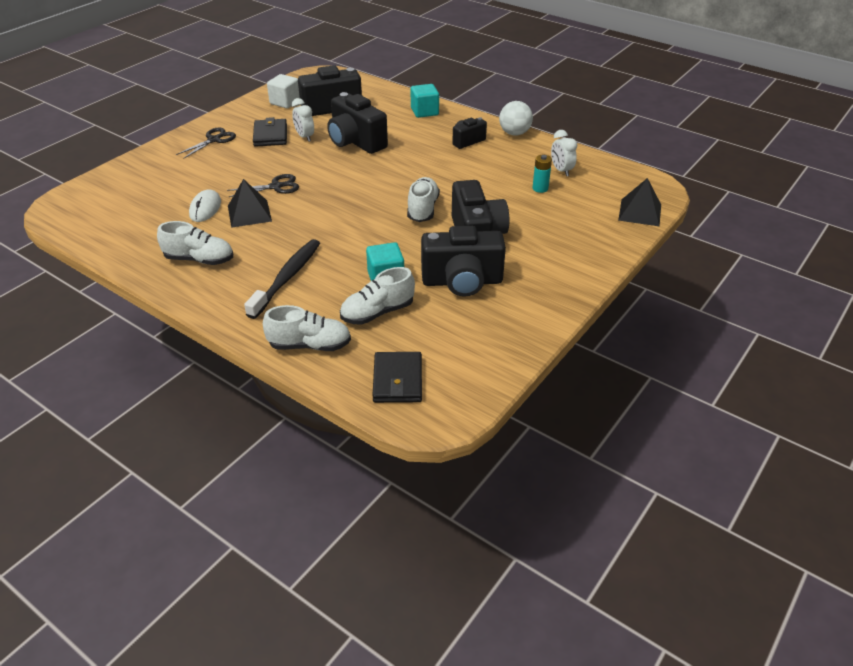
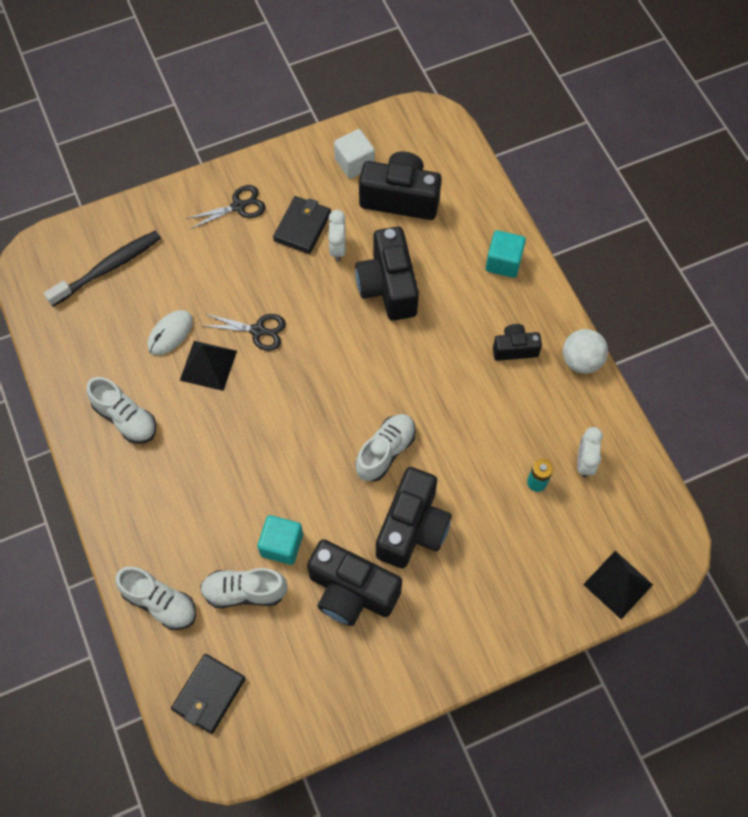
camera: 30 degrees right, 25 degrees up
(287, 278) = (190, 492): black toothbrush -> black toothbrush (108, 268)

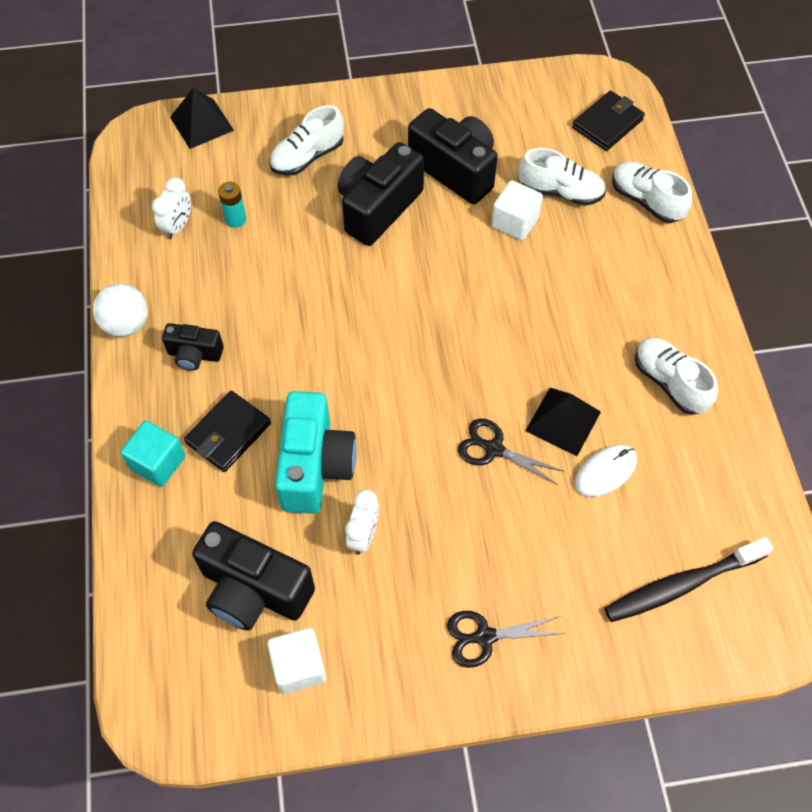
camera: 165 degrees left, 5 degrees down
(282, 545) = (515, 222): turquoise cube -> white cube
(302, 227) = (402, 580): black wallet -> black wallet (228, 433)
(385, 451) = (381, 282): white shoe -> white shoe (307, 157)
(388, 287) = (315, 466): black camera -> turquoise camera

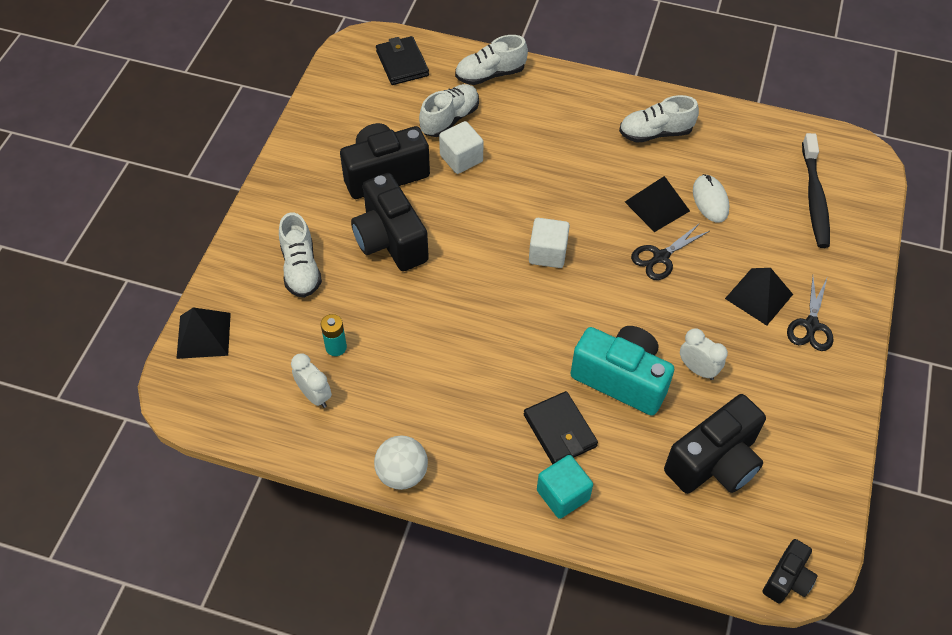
camera: 65 degrees left, 5 degrees down
(194, 355) = (466, 429): black camera -> black camera (787, 579)
(299, 667) = (792, 454): white cube -> white cube (547, 253)
(496, 567) = (759, 296): none -> black pyramid

